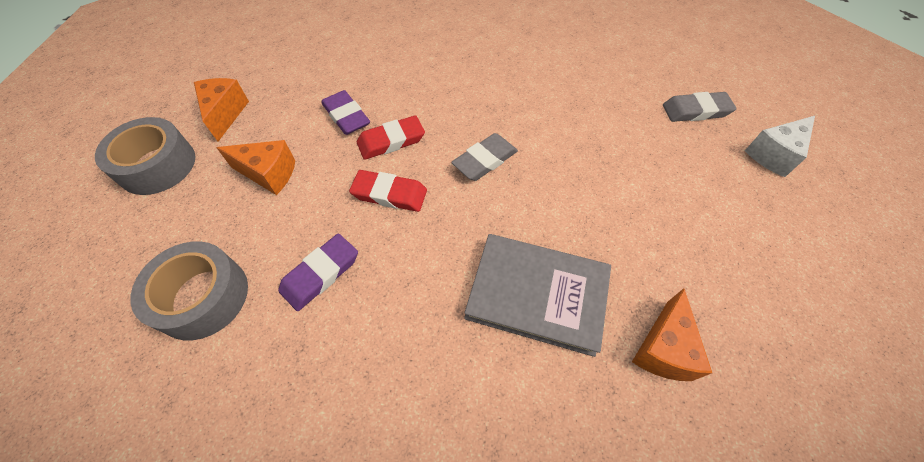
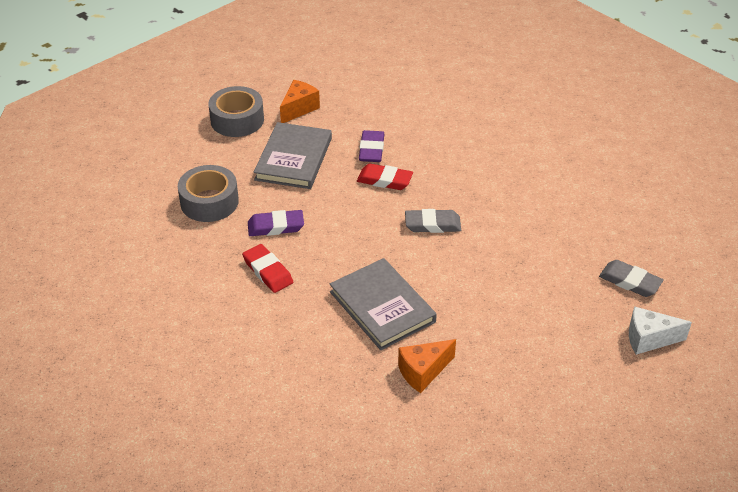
camera: 40 degrees right, 15 degrees down
(269, 174) = (294, 159): orange cheese -> grey book
(389, 194) = (352, 209): red eraser -> red eraser (268, 271)

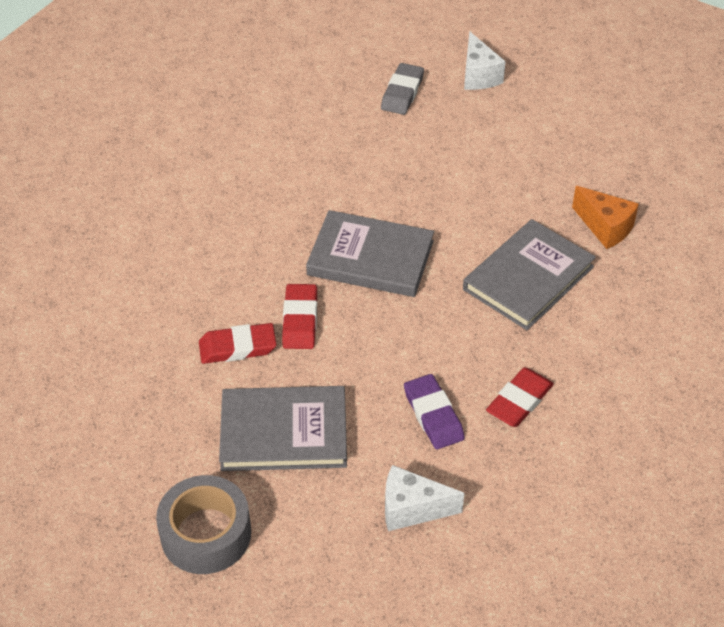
camera: 105 degrees left, 5 degrees up
(209, 202) = (412, 509): grey tape -> white cheese
(299, 109) = (158, 458): orange cheese -> none
(371, 149) = (237, 347): purple eraser -> red eraser
(432, 224) = (370, 258): grey eraser -> grey book

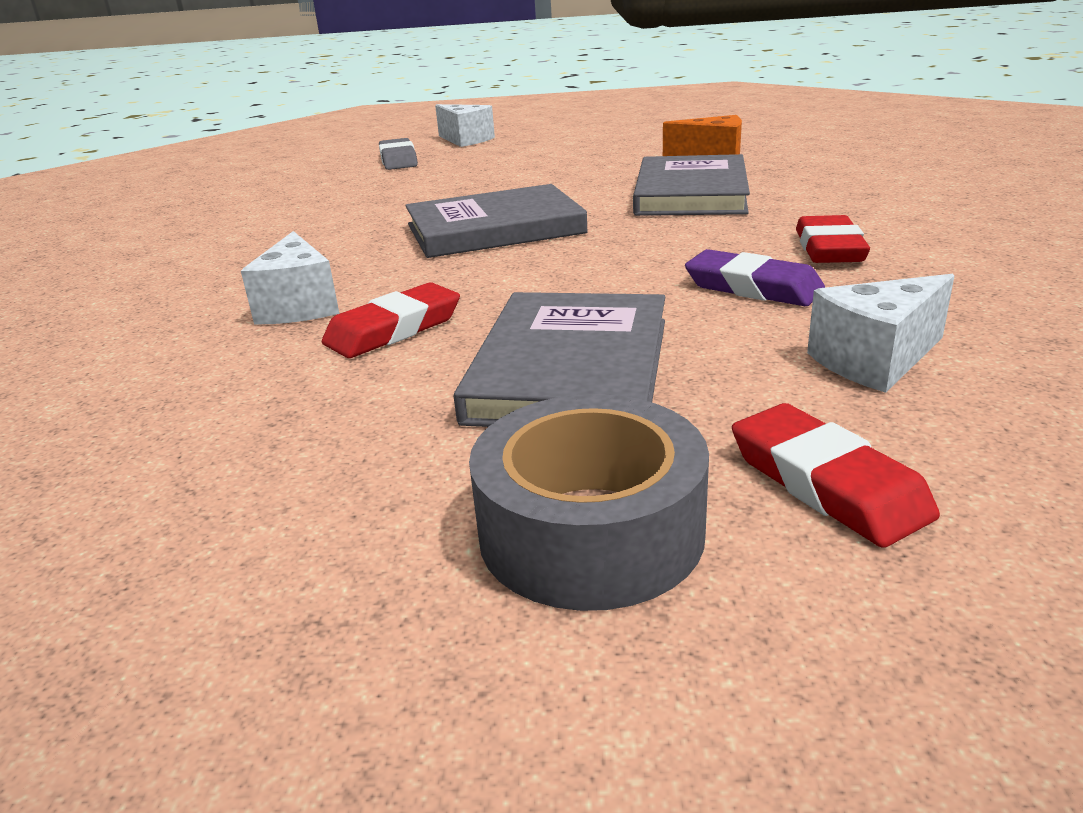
camera: 30 degrees left, 20 degrees down
(211, 294) = (299, 306): none -> white cheese
(284, 432) = (570, 369): grey book -> grey book turned 45 degrees counterclockwise
(300, 320) = (462, 285): red eraser -> red eraser (827, 483)

